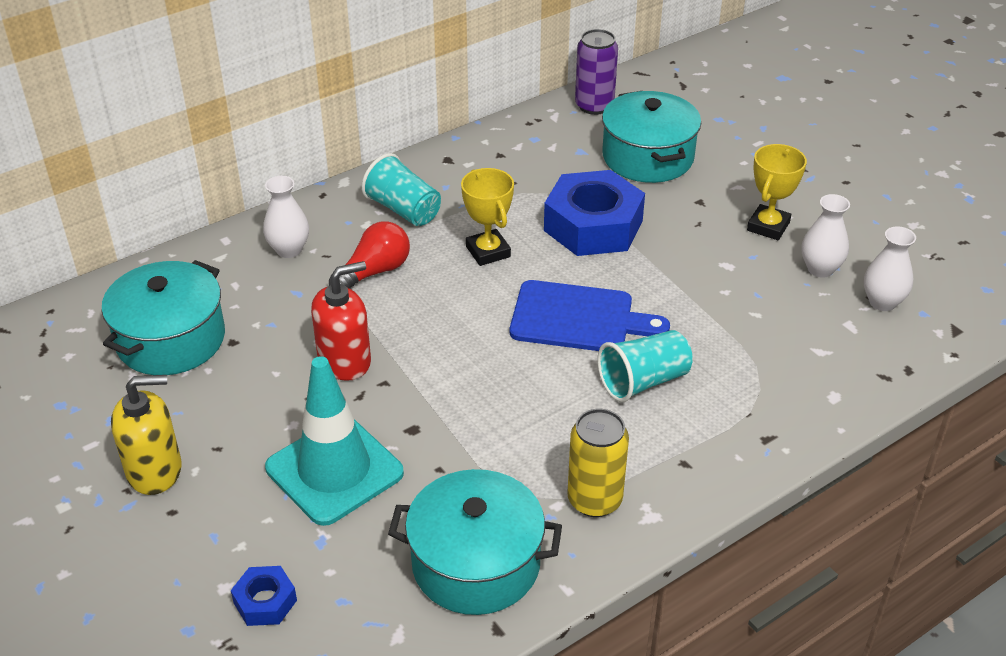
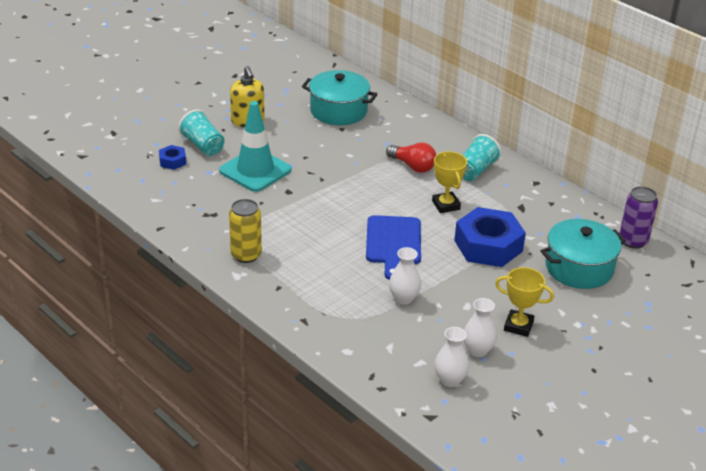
camera: 80 degrees right, 5 degrees down
(289, 250) = (422, 136): white vase -> white vase (403, 298)
(345, 361) = (335, 164): red soap dispenser -> none
(476, 563) = (199, 219): turquoise pot -> none
(488, 252) = (446, 205): yellow trophy -> yellow trophy turned 75 degrees counterclockwise
(643, 381) = (343, 270): turquoise cup -> turquoise cup (203, 146)

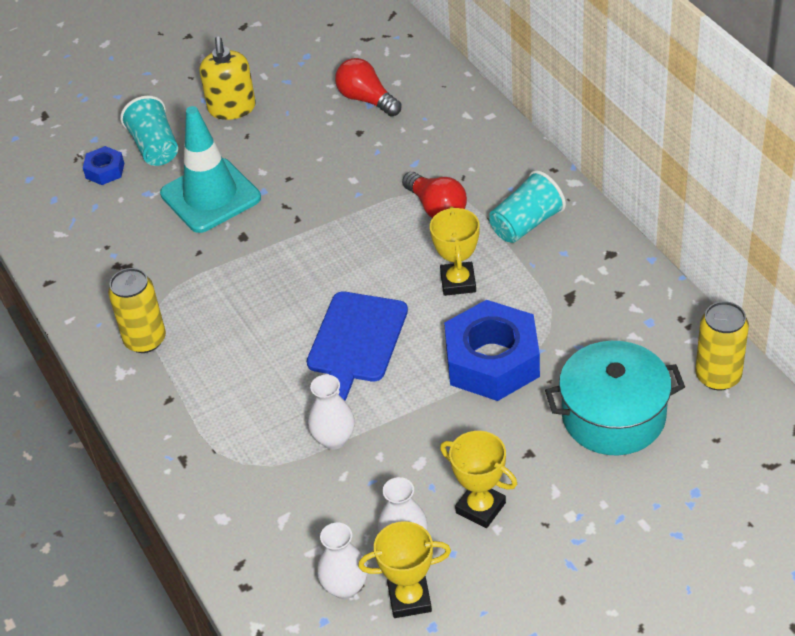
camera: 20 degrees right, 10 degrees up
(338, 111) = (366, 99): turquoise pot -> red light bulb
(496, 381) = (409, 599): none -> yellow trophy
(633, 241) = (718, 376): purple can -> yellow can

